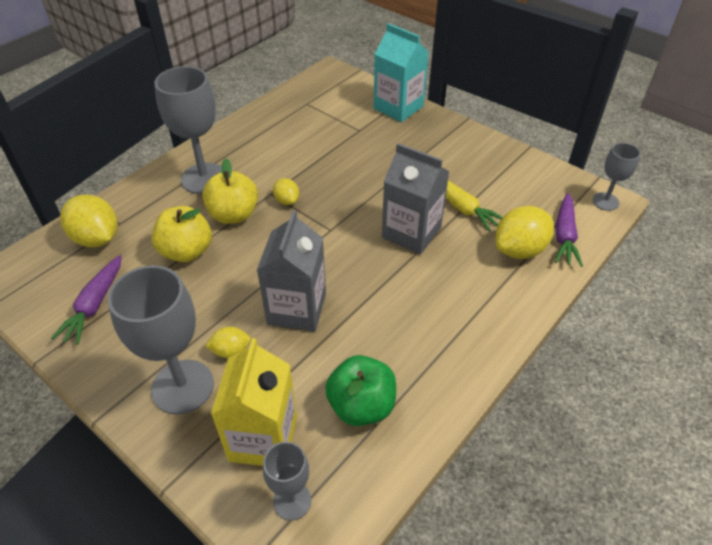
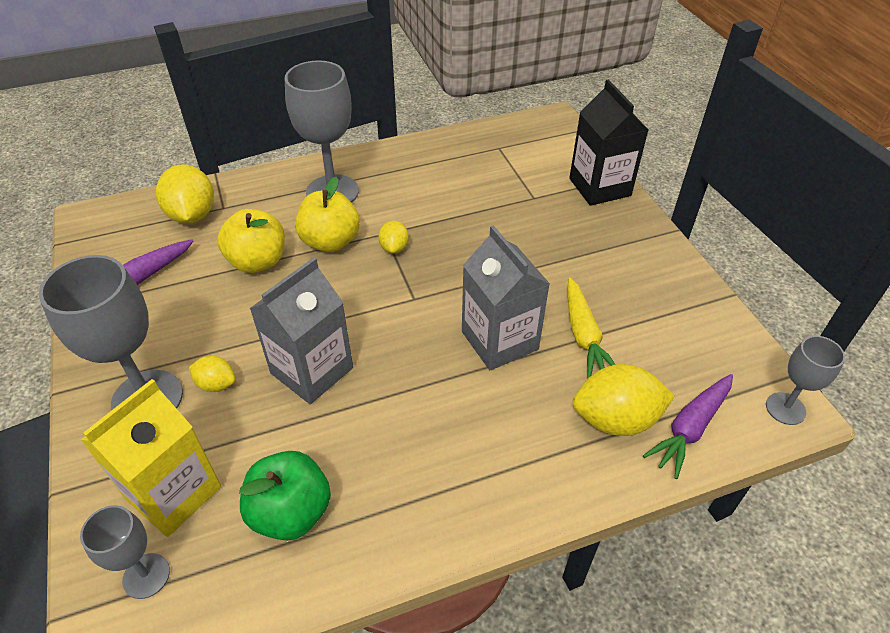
camera: 30 degrees right, 0 degrees up
(398, 107) = (599, 187): turquoise carton -> black carton

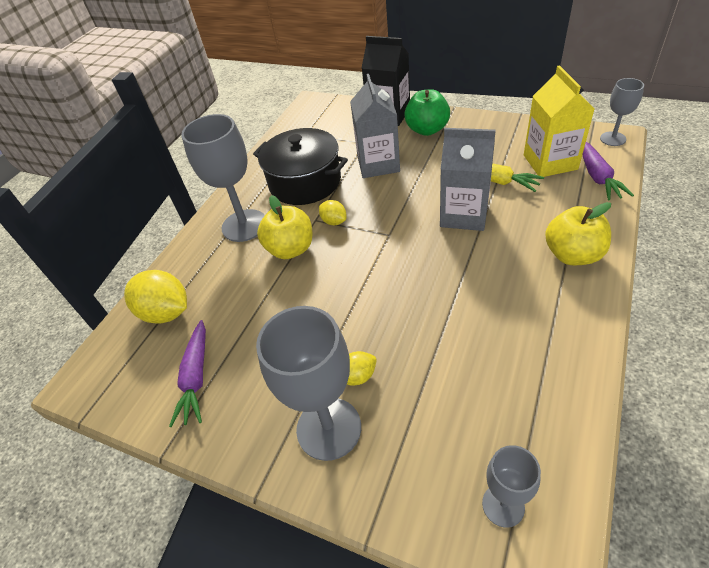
camera: 40 degrees left, 0 degrees up
(173, 492) = (438, 451): yellow carton -> yellow carton (550, 162)
(258, 261) = (263, 296): yellow apple -> yellow apple (572, 255)
(291, 512) = (514, 386): green apple -> green apple (427, 130)
(312, 370) = (399, 315): grey carton -> grey carton (378, 164)
(428, 193) = (305, 182): none -> black pot
(615, 419) = (567, 200): yellow lemon -> none

